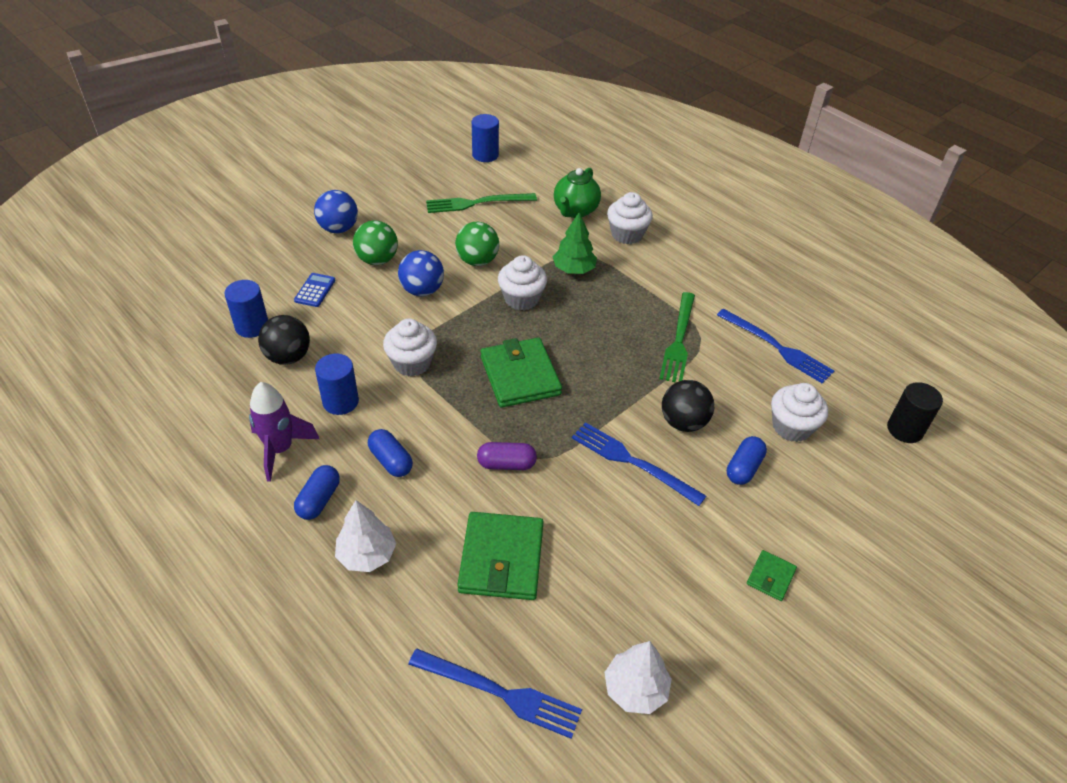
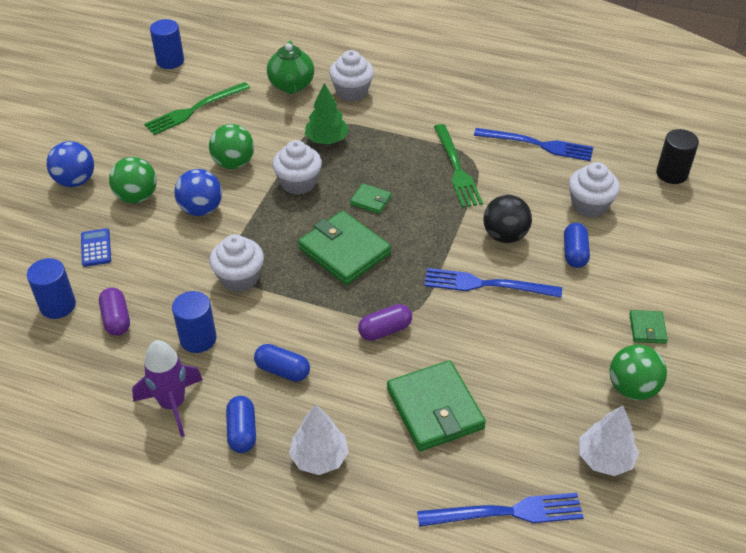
camera: 25 degrees left, 0 degrees up
(288, 357) = (116, 319): black ball -> purple capsule
(576, 339) = (371, 200): none -> green wallet
(713, 631) = (632, 388): none -> green ball

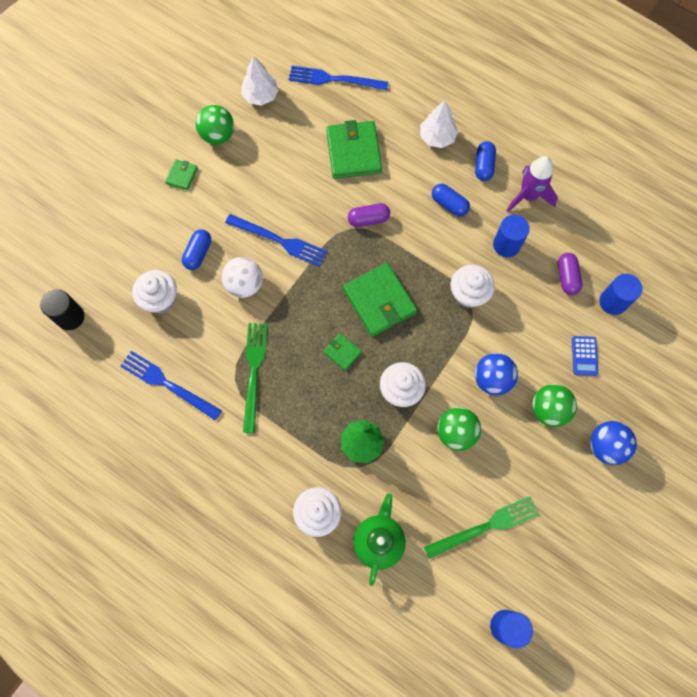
camera: 165 degrees left, 25 degrees up
(505, 235) = (244, 285): black ball -> white ball

